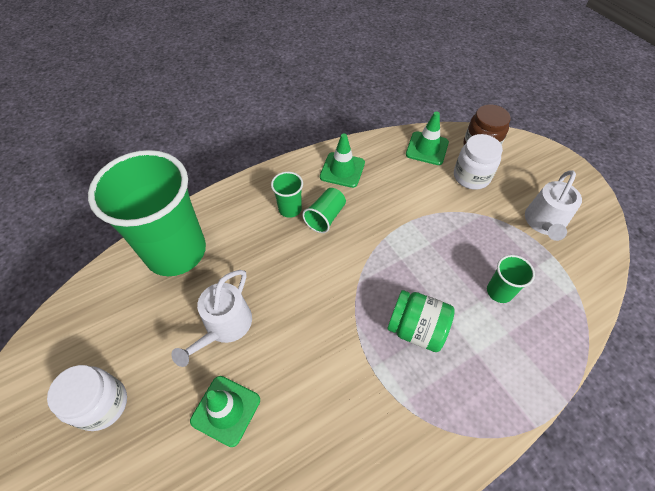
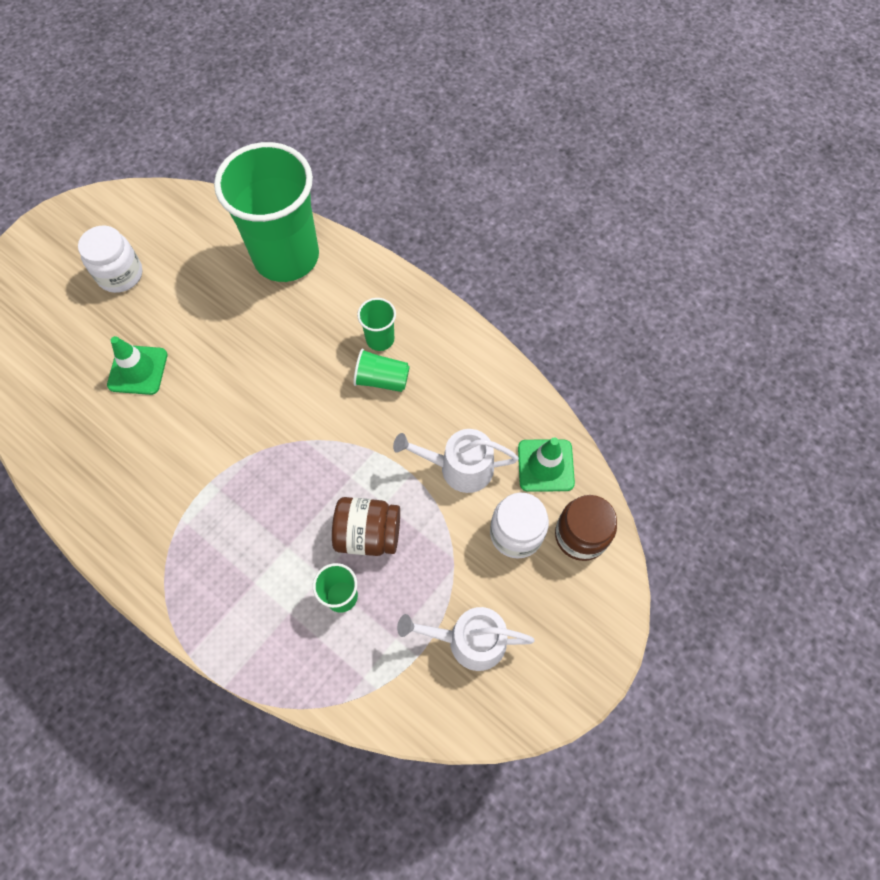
camera: 70 degrees right, 10 degrees up
(225, 326) = (217, 335): white watering can -> white watering can (459, 467)
(342, 170) = (463, 374): green traffic cone -> none
(416, 329) = (266, 514): green jar -> none
(452, 260) = (368, 534): none -> brown jar

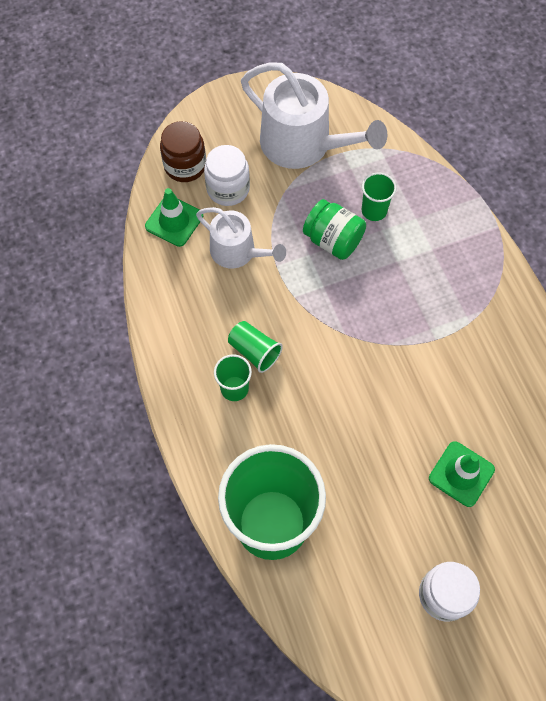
camera: 150 degrees left, 0 degrees up
(368, 534) = (333, 240): brown jar -> green jar
(469, 640) = (303, 144): white watering can -> white watering can, size x1.64

